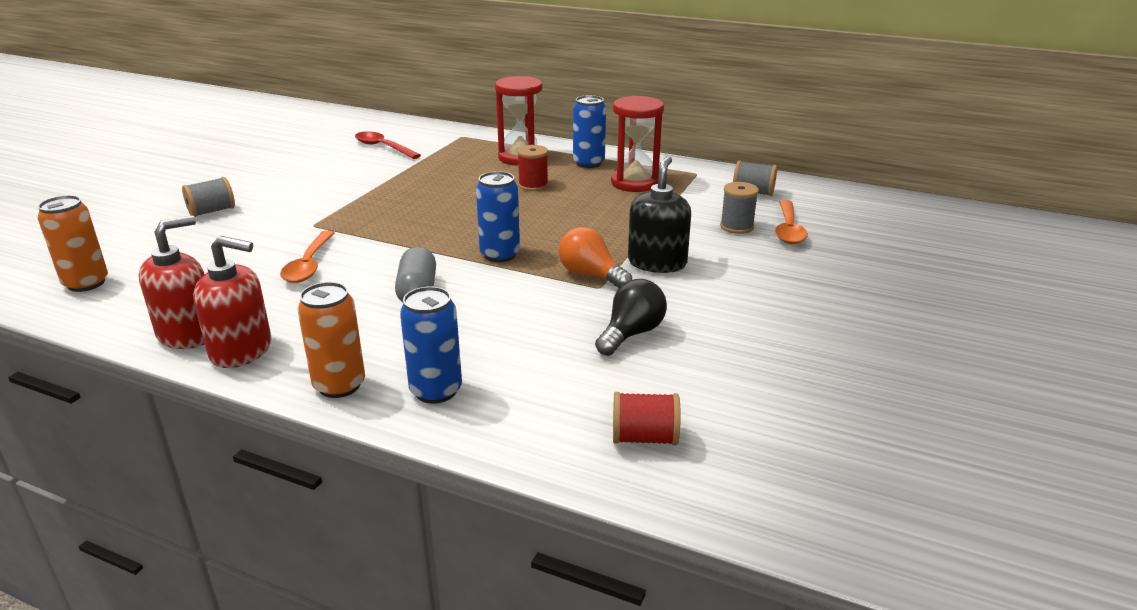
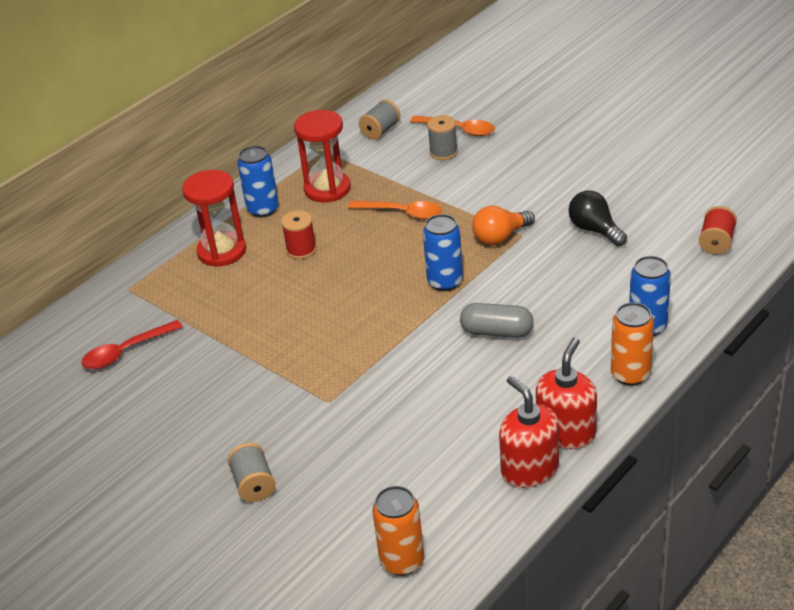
camera: 70 degrees left, 10 degrees up
(309, 264) = (420, 400): orange spoon -> orange spoon (402, 213)
(657, 263) = (491, 202): black soap dispenser -> none

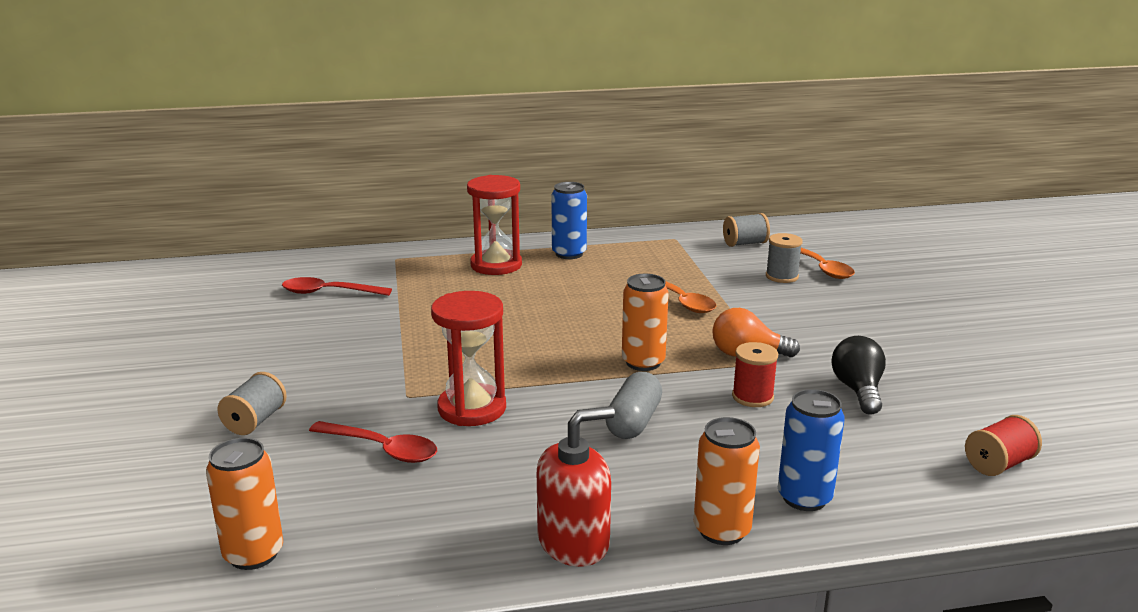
camera: 35 degrees right, 15 degrees down
(301, 250) = (556, 289): red spool -> red spool (752, 397)
(327, 189) = (640, 261): red hourglass -> red hourglass (472, 408)
(371, 448) = (381, 449): none -> red spoon
(445, 282) = (643, 362): blue can -> orange can
(497, 332) = (633, 422): grey capsule -> grey capsule turned 60 degrees clockwise
(529, 469) = (487, 552): red soap dispenser -> none

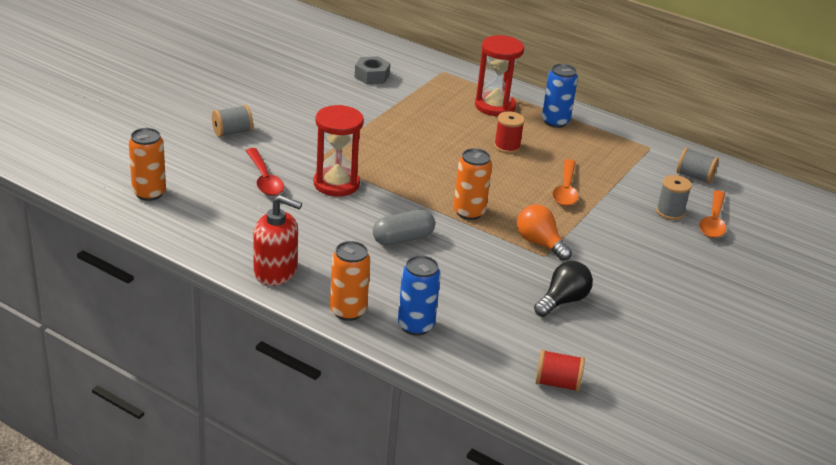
camera: 40 degrees right, 10 degrees up
(329, 292) = (372, 76): red spoon -> grey nut
(752, 397) = (492, 266): red spool -> red spool (507, 146)

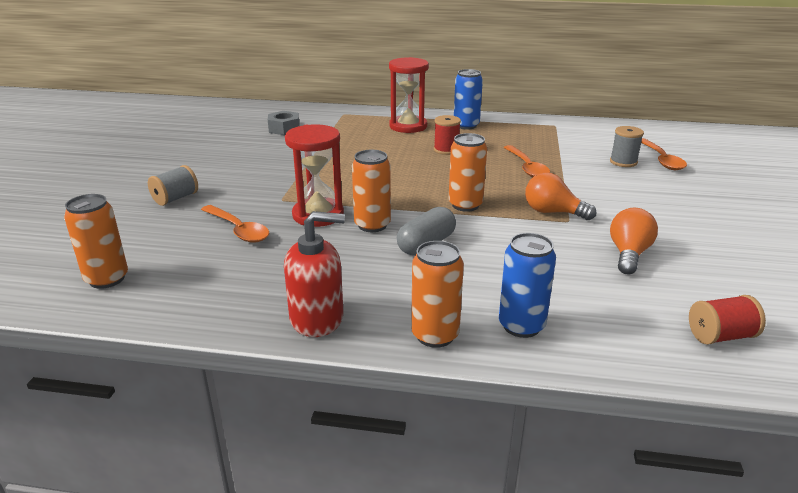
camera: 20 degrees left, 5 degrees down
(264, 179) = (238, 230): red spoon -> orange spoon
(373, 207) = (372, 225): none -> orange can
(562, 301) = (628, 254): black light bulb -> orange light bulb
(694, 176) = (609, 135): grey spool -> none

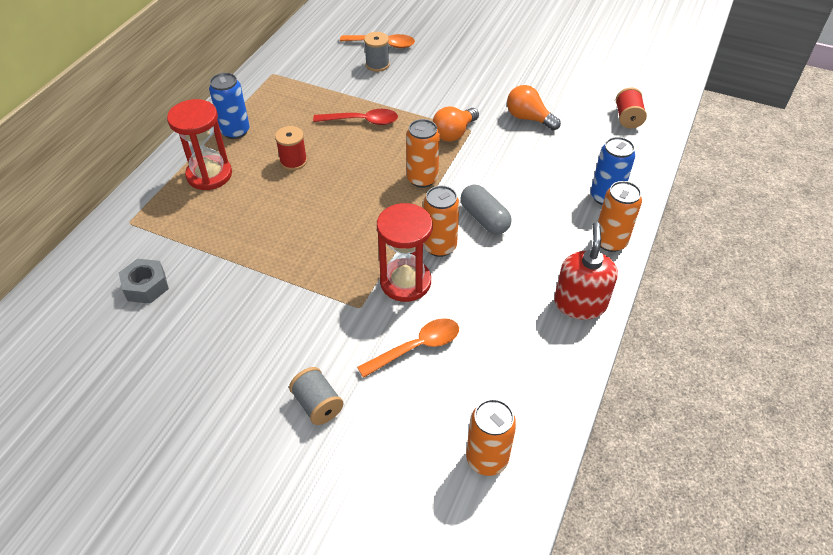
camera: 75 degrees left, 20 degrees up
(526, 167) = (361, 121): orange spoon -> red spoon

